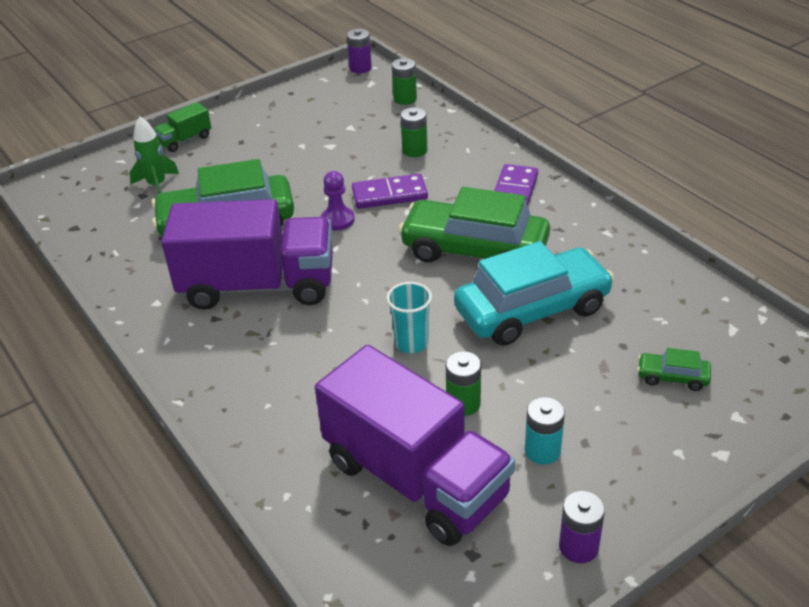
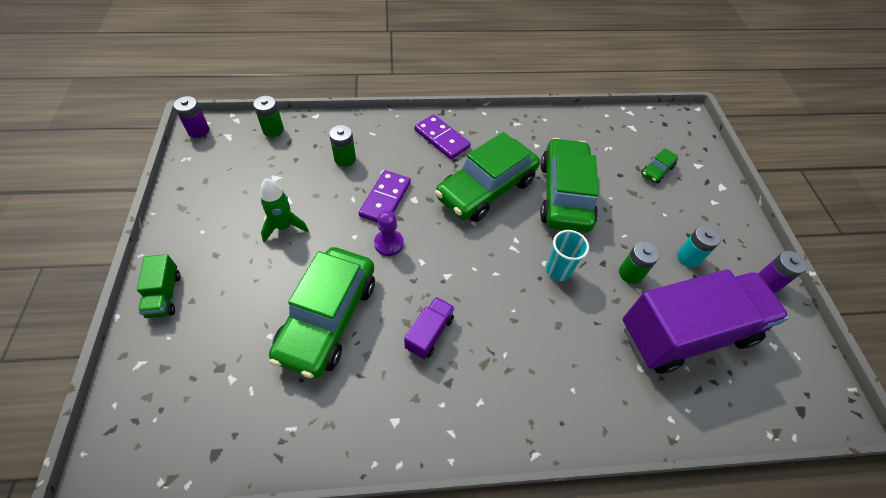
camera: 65 degrees left, 15 degrees up
(157, 185) = (216, 349): green rocket -> green rocket (284, 226)
(258, 286) = (429, 333): purple truck -> purple truck, size x0.42
(532, 310) = (564, 195): turquoise car -> green car

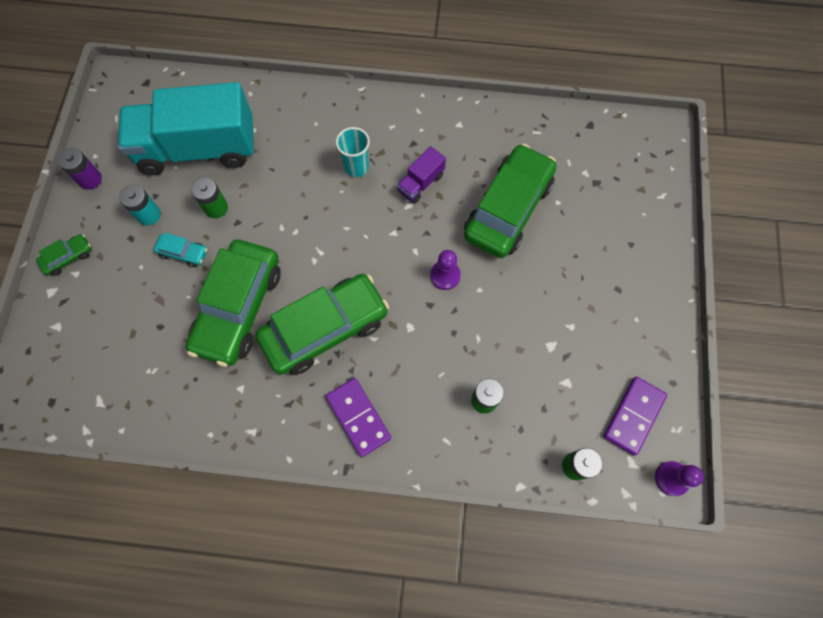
camera: 165 degrees left, 15 degrees up
(164, 295) = (656, 253): green truck -> none
(198, 131) = (671, 478): purple battery -> purple pawn
(284, 226) = (552, 312): green rocket -> none
(385, 199) = (442, 332): purple domino -> purple domino (634, 416)
(558, 271) = (285, 221): turquoise cup -> turquoise cup (356, 167)
(636, 230) = (183, 253): none -> turquoise car
(656, 171) = (112, 325): green car -> green car (68, 257)
(686, 333) = (198, 148): purple truck -> turquoise truck

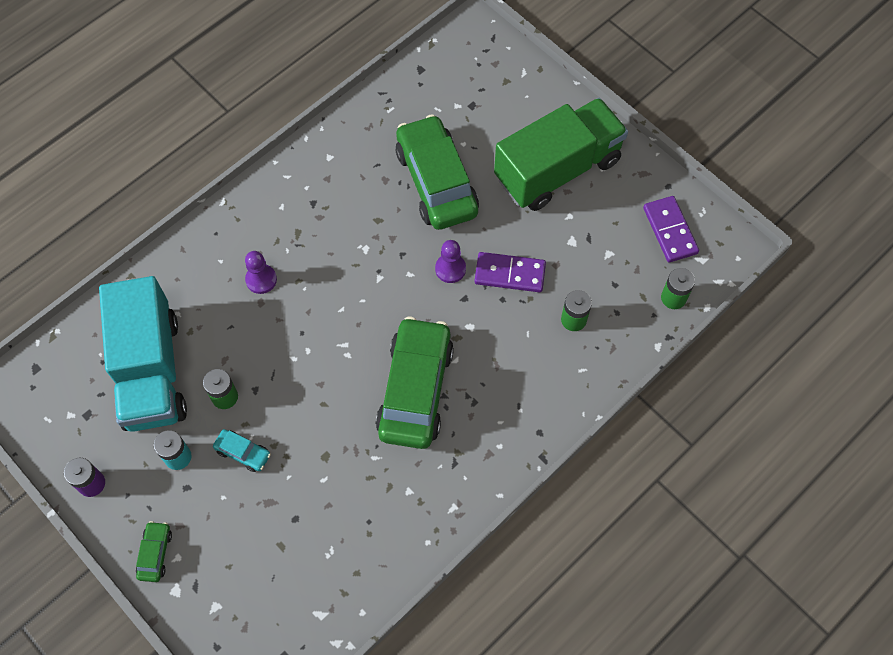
camera: 50 degrees left, 5 degrees down
(183, 253) = (243, 453): turquoise car -> turquoise car turned 60 degrees clockwise
(198, 148) = (151, 371): turquoise truck -> turquoise truck turned 45 degrees counterclockwise
(239, 308) = (336, 443): green car -> none
(356, 167) = (293, 261): turquoise cup -> none
(358, 417) = (510, 419): purple domino -> purple domino (510, 273)
(421, 183) = (354, 225): purple truck -> none
(602, 286) = (557, 169): none -> green truck
(671, 478) = (732, 244): purple pawn -> purple pawn (261, 279)

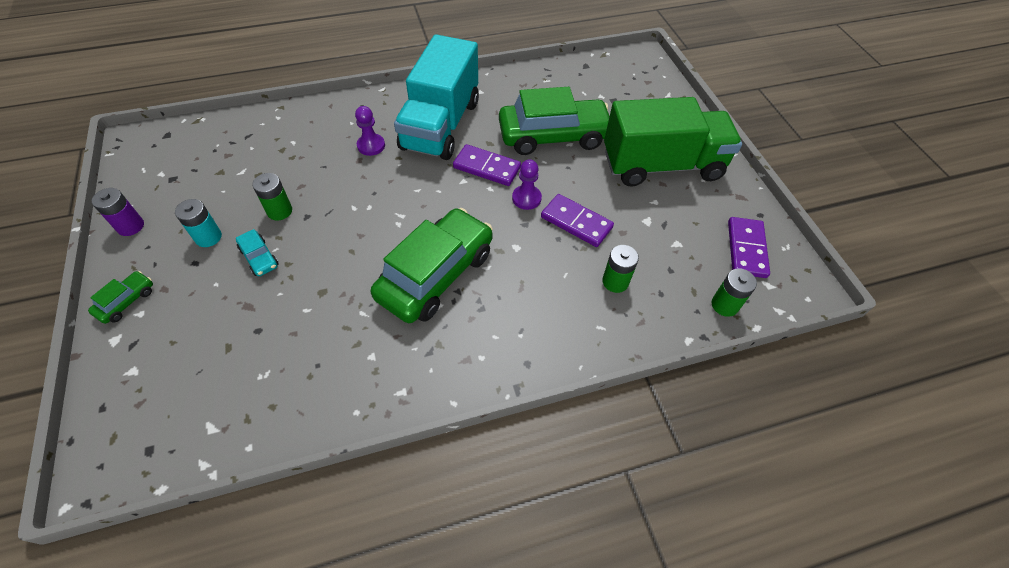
camera: 25 degrees right, 10 degrees down
(151, 371) = (242, 170): turquoise truck -> turquoise truck (441, 125)
(393, 251) = (487, 167): none -> purple domino
(436, 182) = (553, 136): green car -> green car turned 75 degrees clockwise

